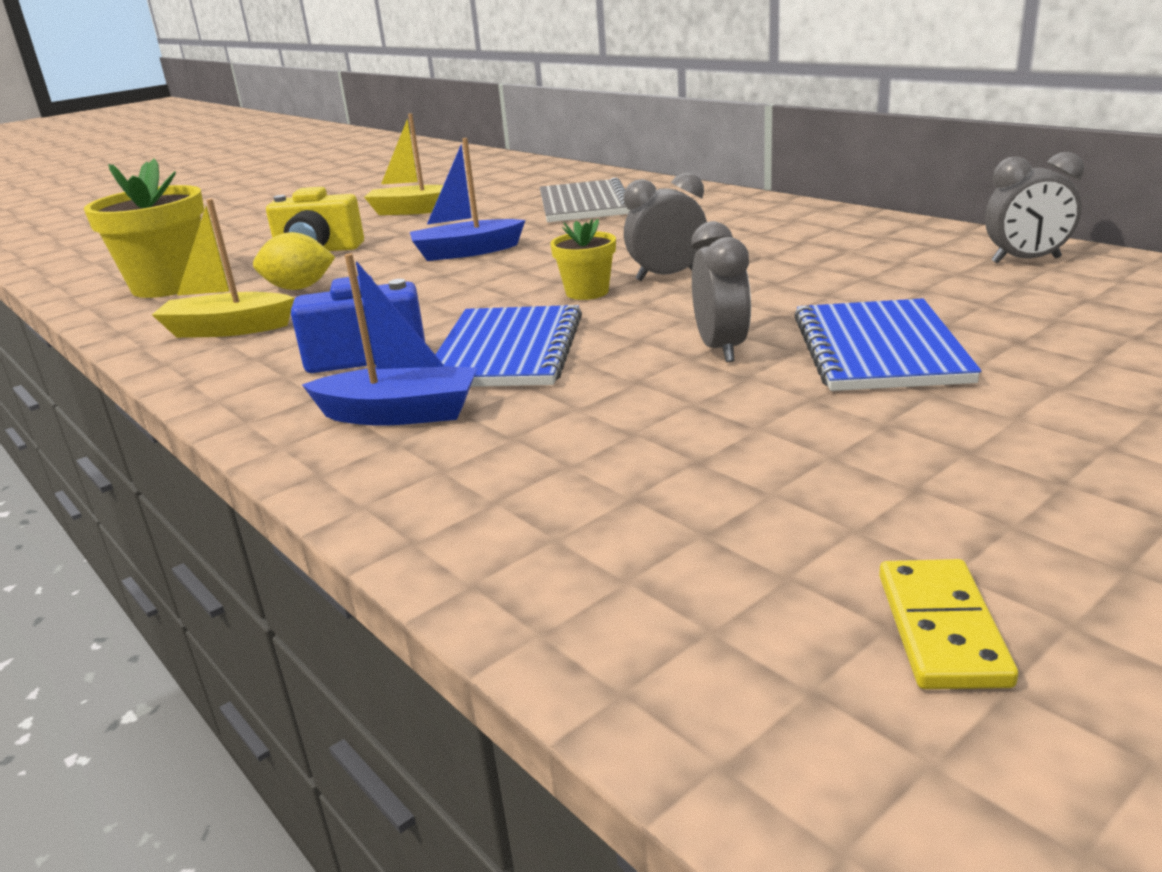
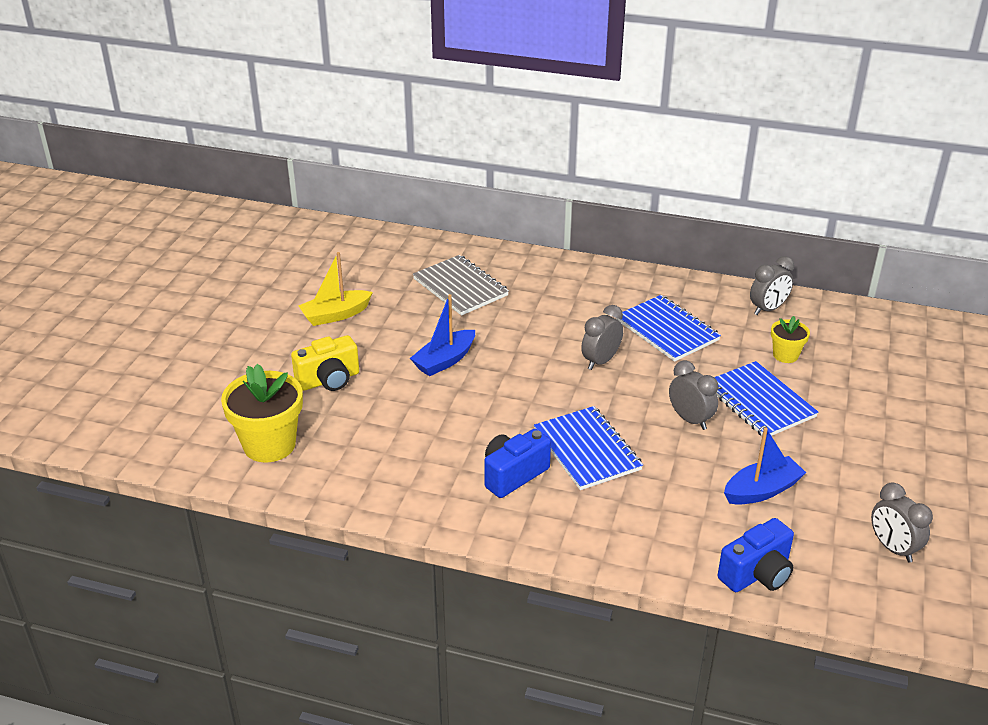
camera: 35 degrees left, 10 degrees up
(228, 329) = (390, 476): yellow boat -> none
(299, 288) = (377, 425): yellow lemon -> none
(400, 414) = (589, 511): blue boat -> blue boat (762, 490)
(549, 574) = (757, 574): none -> blue camera
(587, 292) = (571, 387): yellow flower pot -> yellow flower pot (785, 355)
(814, 261) = (667, 330): none -> blue notebook
(941, 628) = (893, 548): yellow domino -> grey clock

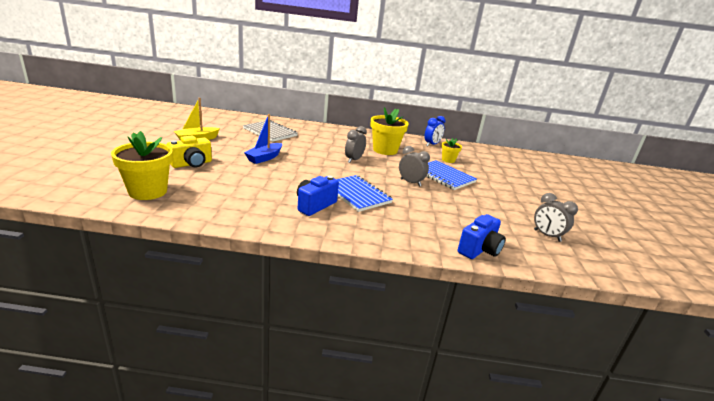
camera: 15 degrees left, 10 degrees down
(667, 330) = (385, 150): blue notebook -> yellow flower pot
(762, 490) = (463, 211): blue boat -> none
(768, 309) = (432, 145): grey clock -> blue clock

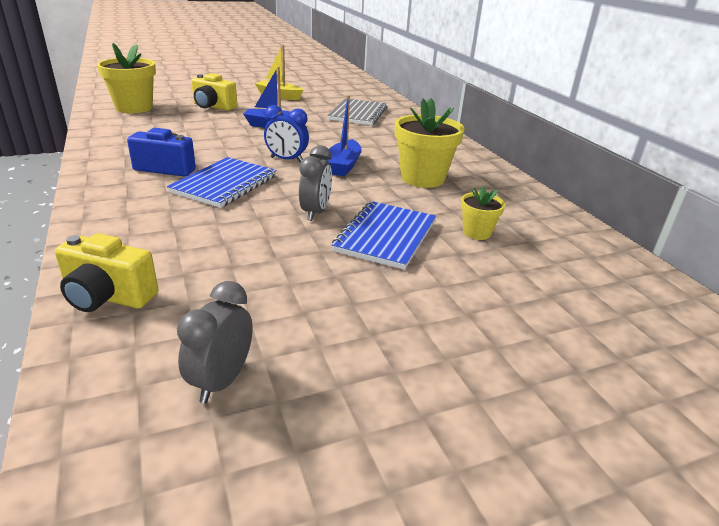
camera: 65 degrees right, 5 degrees up
(354, 160) = (343, 165): grey clock -> blue boat
(432, 145) = (529, 209): blue clock -> blue clock (286, 160)
(479, 250) = (108, 297): blue camera -> yellow camera

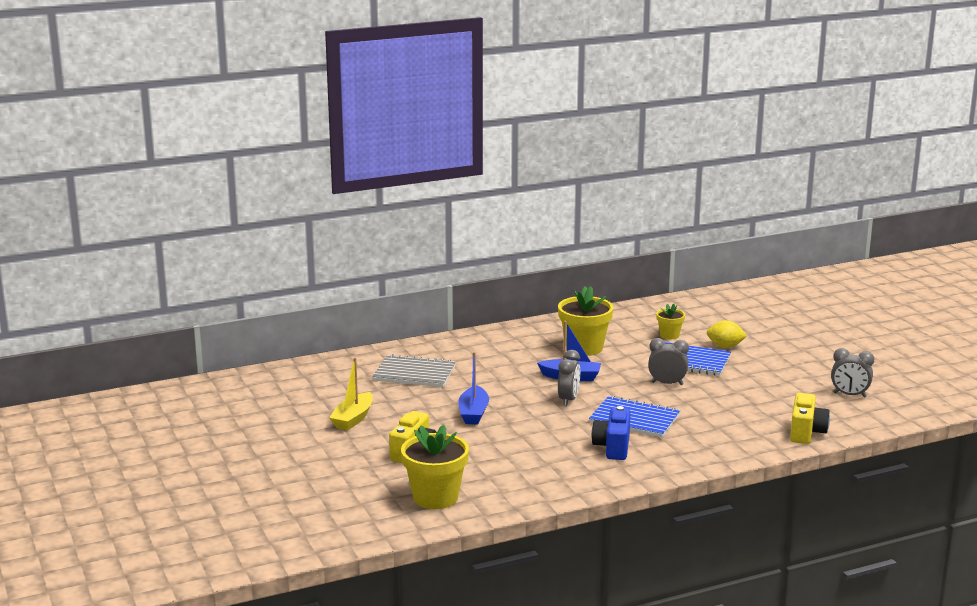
camera: 90 degrees left, 10 degrees down
(286, 160) = (568, 400): blue clock -> grey clock
(444, 272) = (725, 346): none -> yellow lemon

